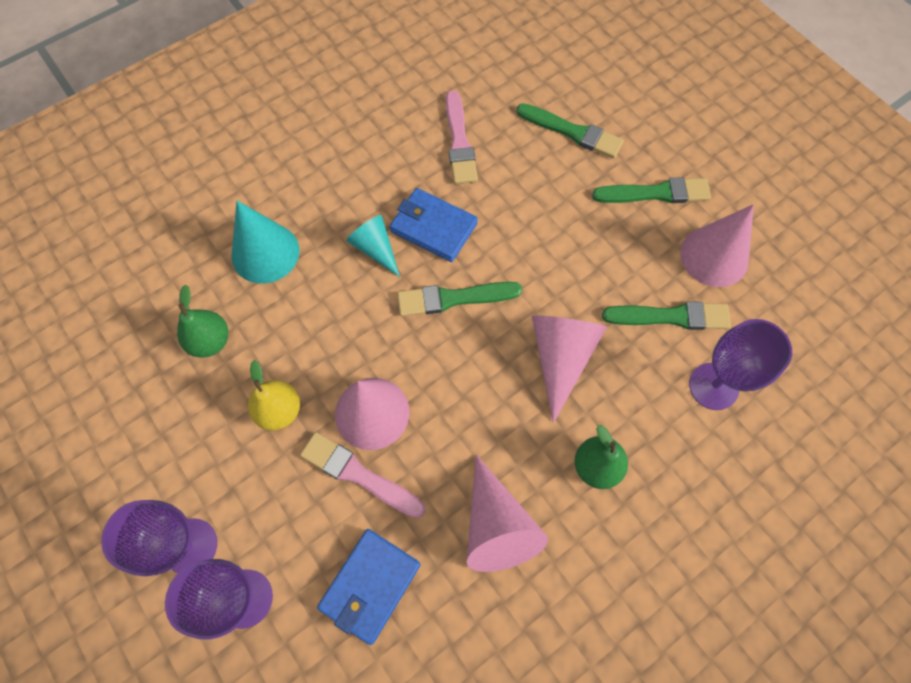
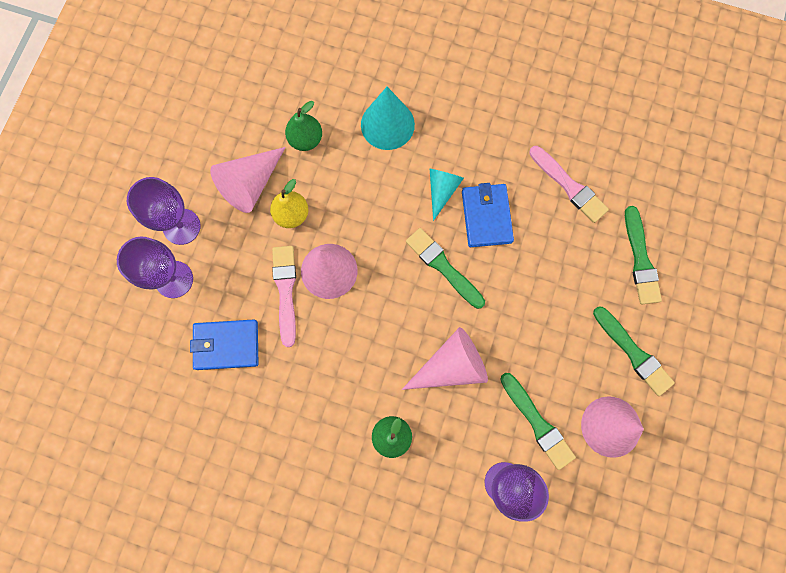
camera: 55 degrees right, 10 degrees up
(459, 141) = (568, 186): pink brush -> pink brush turned 90 degrees counterclockwise
(496, 526) = (310, 396): pink cone -> pink cone (251, 184)

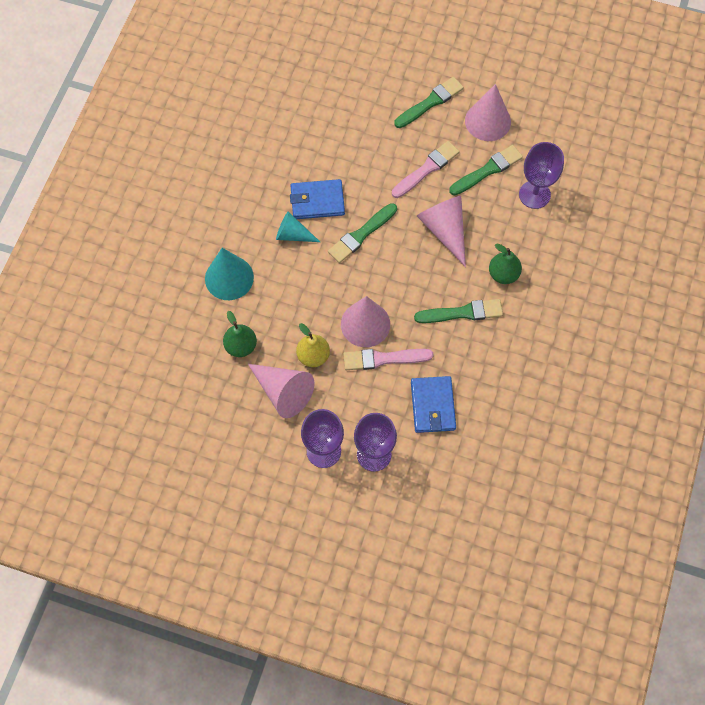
camera: 90 degrees left, 10 degrees down
(568, 186) = (291, 139): pink brush -> pink brush (426, 169)
(640, 259) = (354, 93): green brush -> green brush (462, 313)

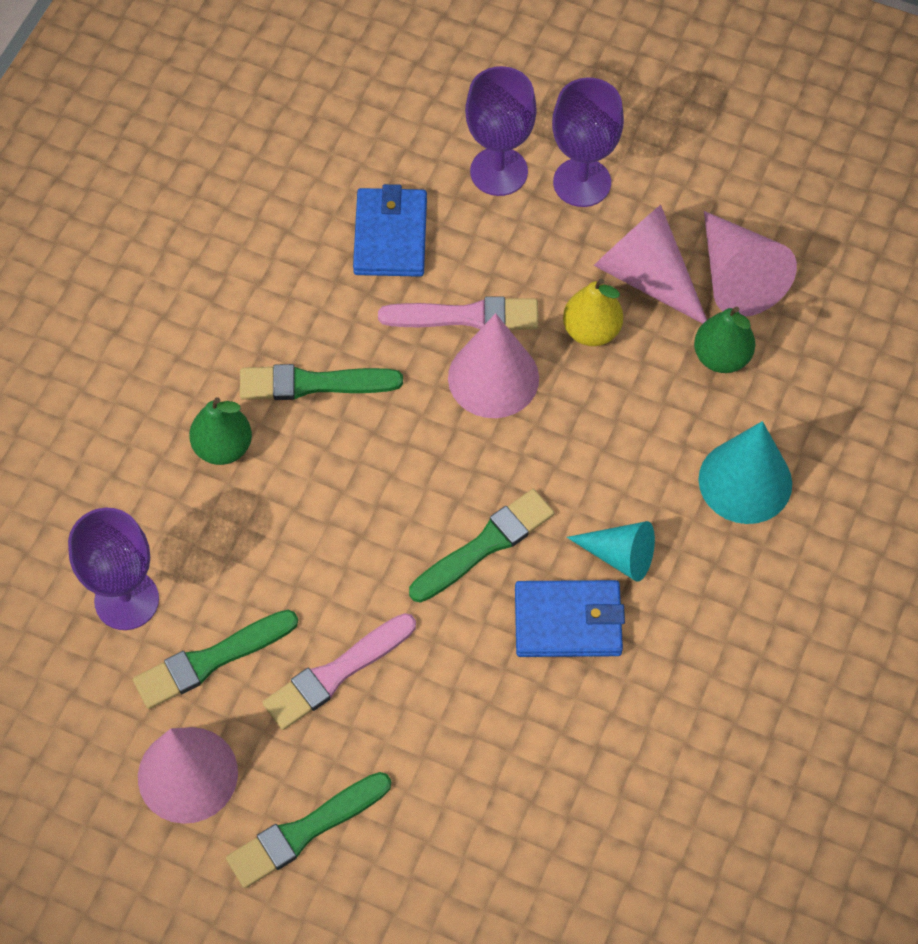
camera: 175 degrees left, 5 degrees down
(445, 230) = (320, 541): pink cone -> pink cone (736, 277)

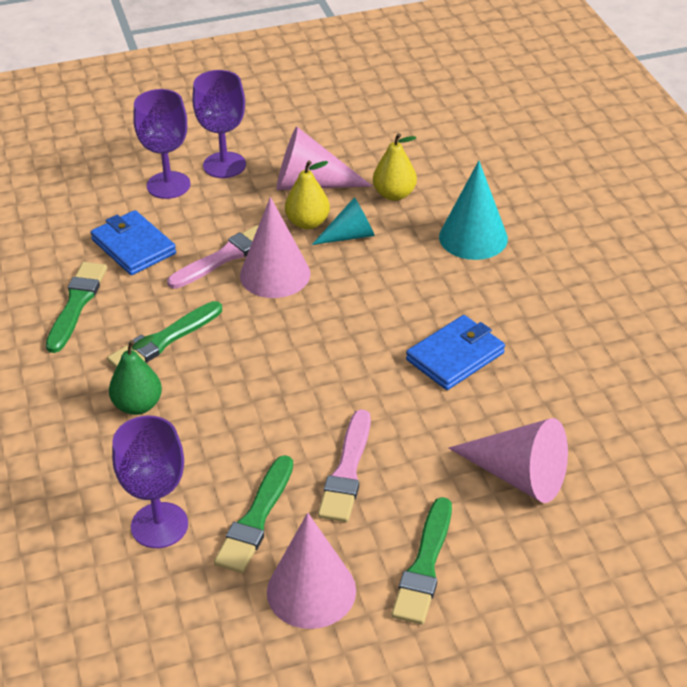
camera: 40 degrees left, 20 degrees down
(484, 545) = (363, 352): green brush -> green brush (76, 304)
(619, 556) = (447, 309): turquoise cone -> turquoise cone (350, 236)
(721, 357) = (394, 194): green pear -> yellow pear
(736, 277) = (360, 158): pink cone -> pink cone (518, 476)

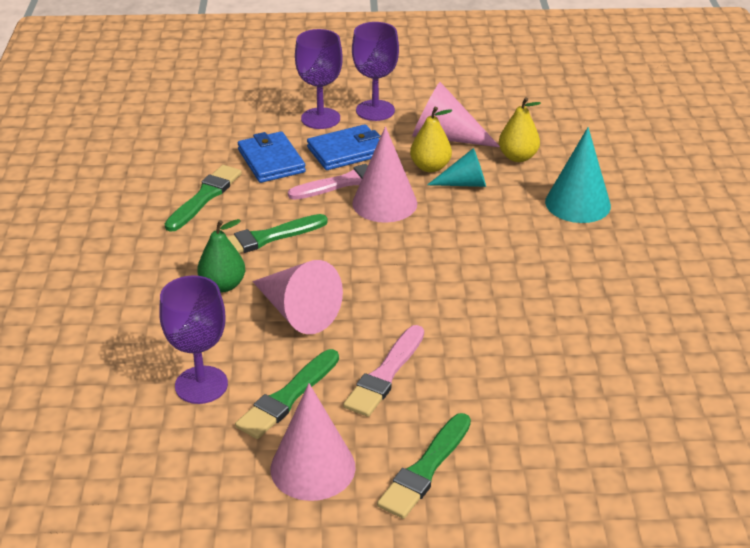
camera: 15 degrees right, 5 degrees down
(455, 356) = (523, 298): blue wallet -> blue wallet (346, 151)
(518, 476) = (544, 410): pink cone -> pink cone (297, 312)

